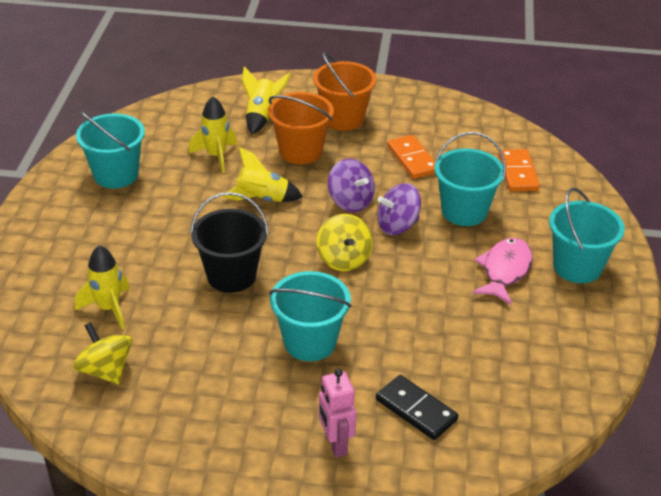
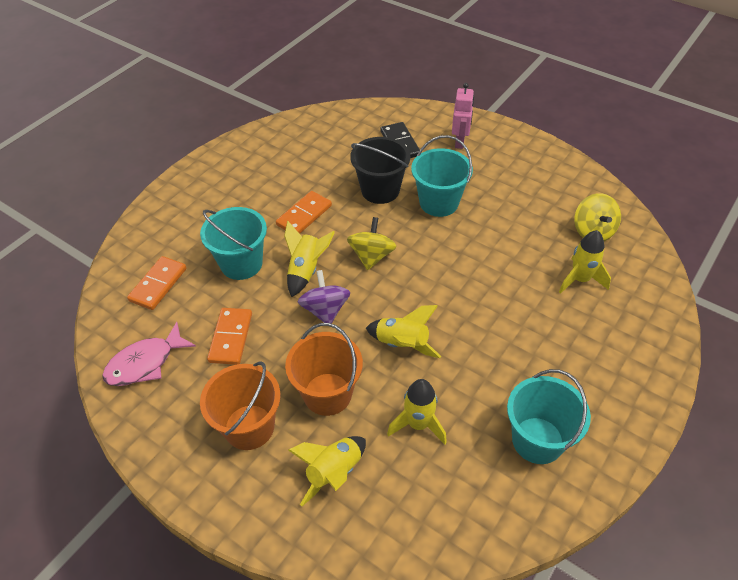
camera: 150 degrees left, 10 degrees up
(231, 276) = (469, 274): black bucket -> black bucket (380, 190)
(397, 226) = (306, 270): purple spinning top -> yellow rocket
(449, 275) = (304, 215): none -> orange domino
(504, 271) = (263, 204): pink fish -> pink fish (145, 363)
(577, 267) = (211, 190): turquoise bucket -> none

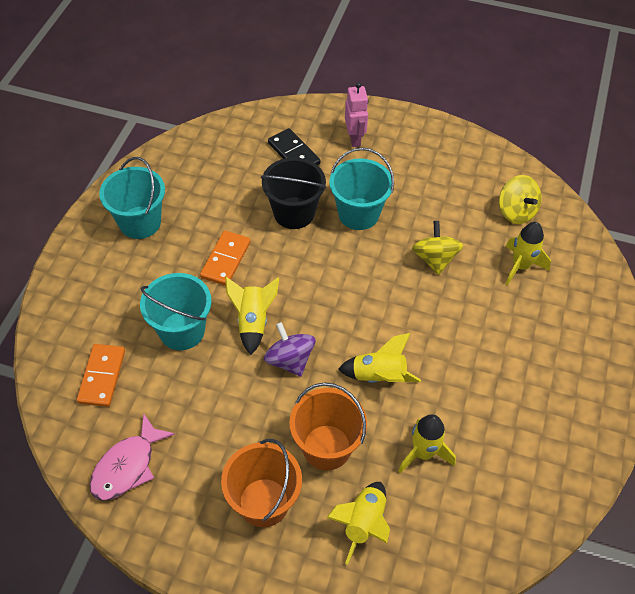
camera: 20 degrees left, 5 degrees up
(230, 337) = (205, 415): orange domino -> none
(371, 256) = (313, 289): yellow spinning top -> yellow spinning top (434, 259)
(537, 440) = (534, 438): turquoise bucket -> turquoise bucket (140, 222)

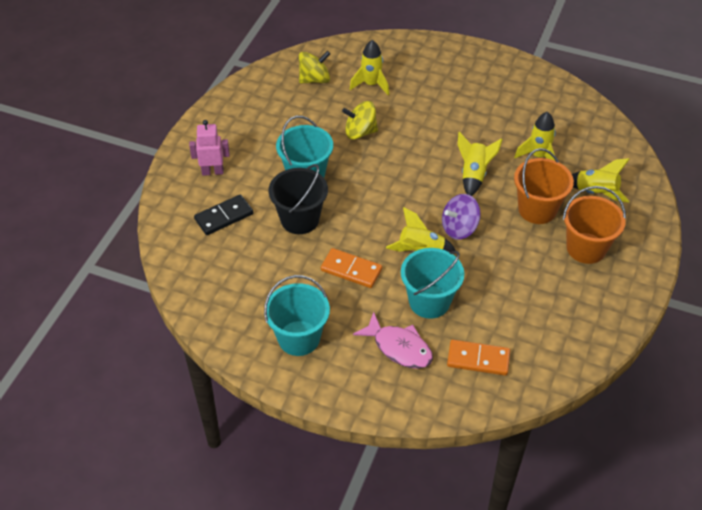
camera: 85 degrees left, 5 degrees down
(127, 466) = (563, 336): pink fish -> pink fish (399, 347)

